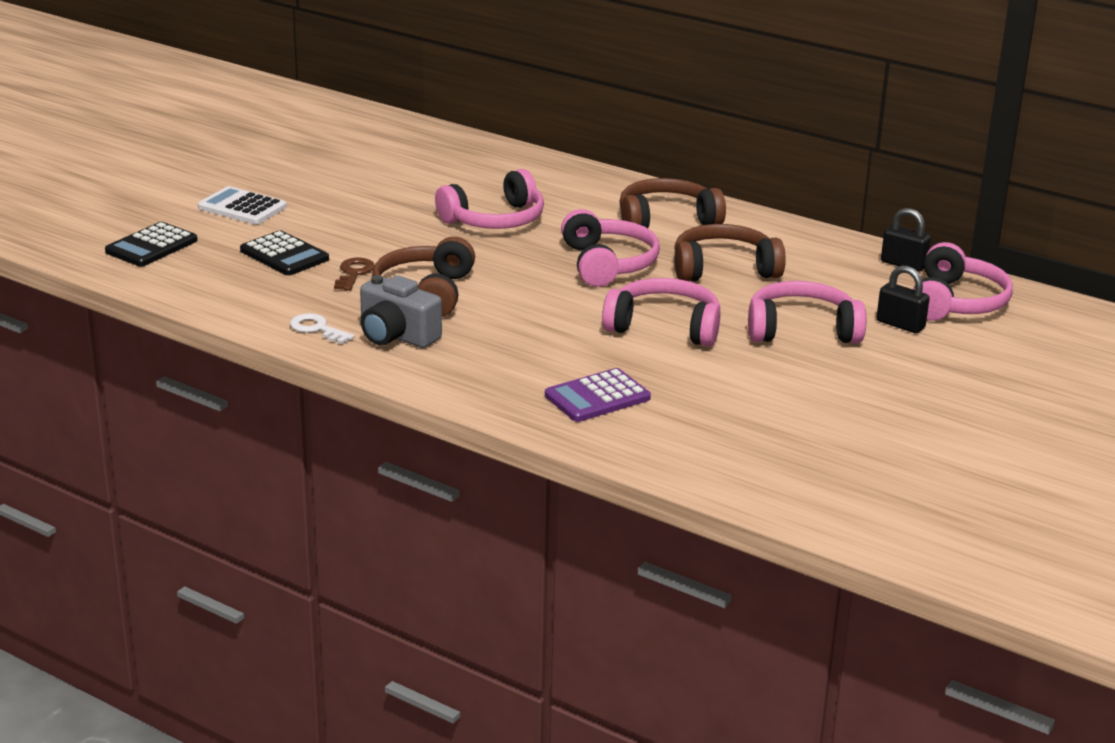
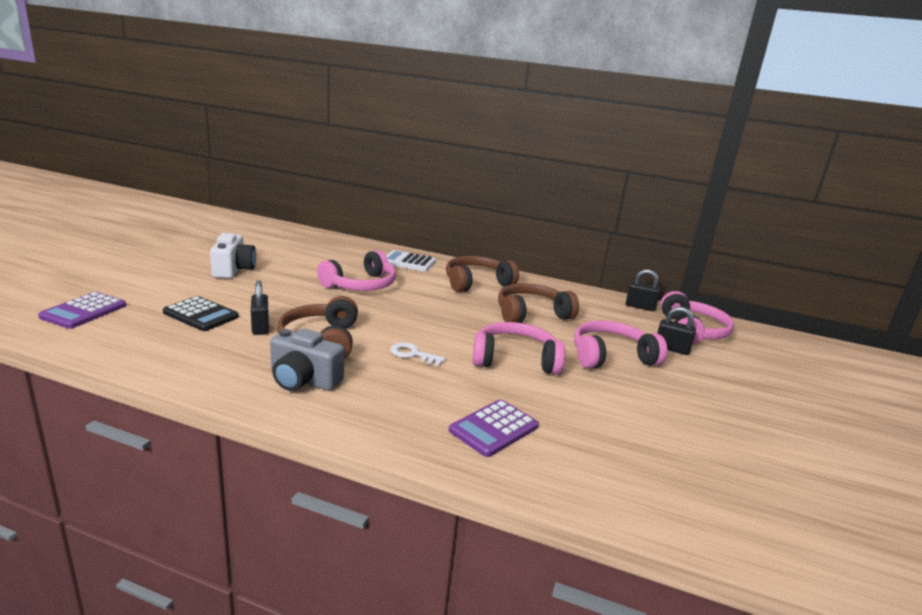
camera: 15 degrees left, 5 degrees down
(151, 246) = (84, 311): black calculator -> purple calculator
(242, 207) = (167, 280): white calculator -> white calculator (408, 262)
(317, 329) = (231, 378): white key -> white key (413, 354)
(326, 193) = (233, 269): none -> white camera
(354, 273) = (260, 327): brown key -> black padlock
(607, 264) = (451, 313): pink headphones -> none

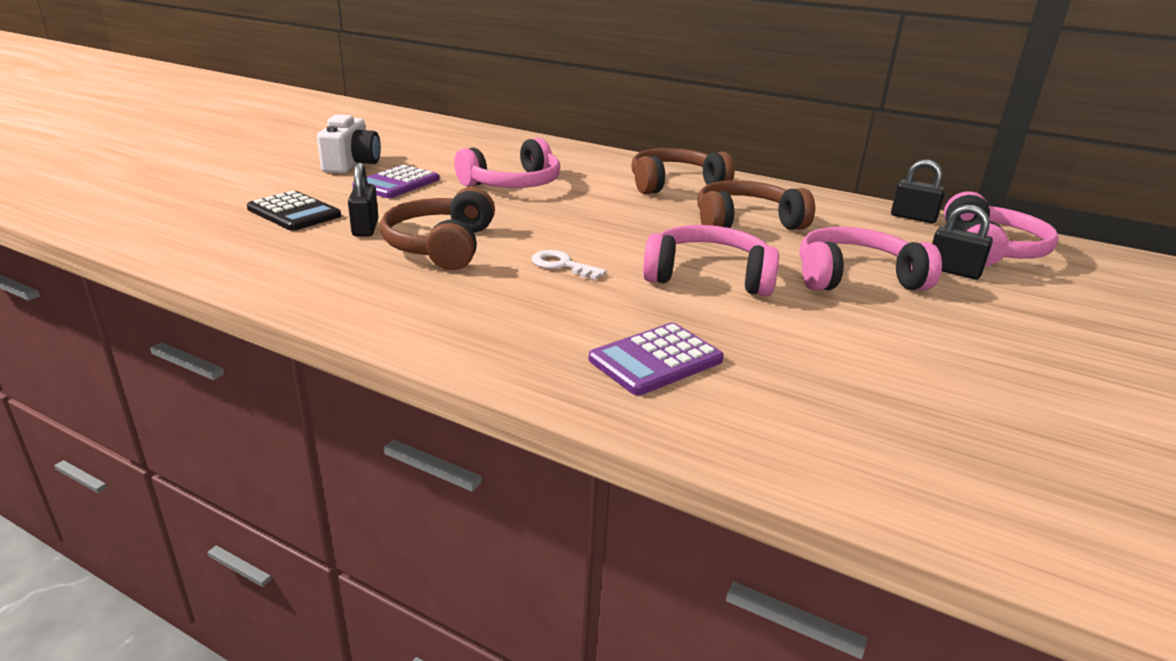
camera: 10 degrees right, 5 degrees up
(84, 311) = (152, 205): purple calculator -> purple calculator (397, 183)
(303, 380) = (403, 290): grey camera -> none
(408, 262) = (585, 159): white calculator -> none

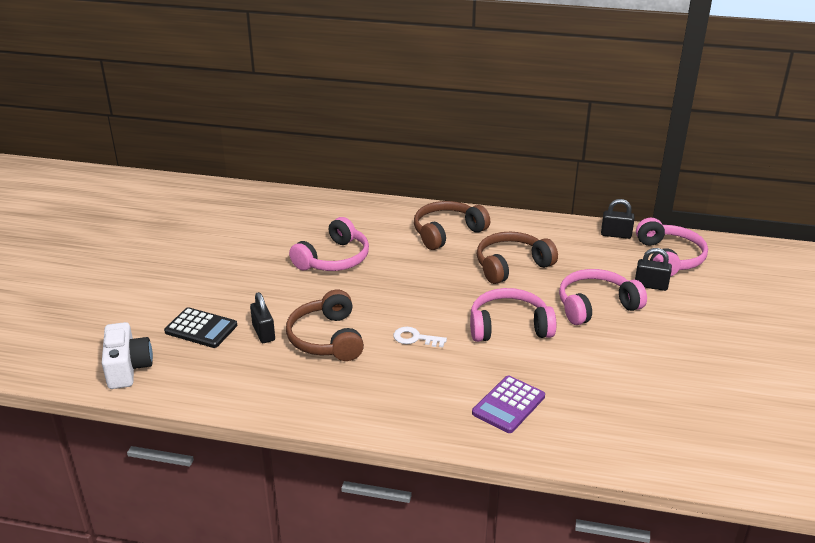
camera: 15 degrees left, 5 degrees up
(351, 164) = (198, 262): white camera -> white camera (128, 368)
(397, 183) = (249, 278): purple calculator -> none

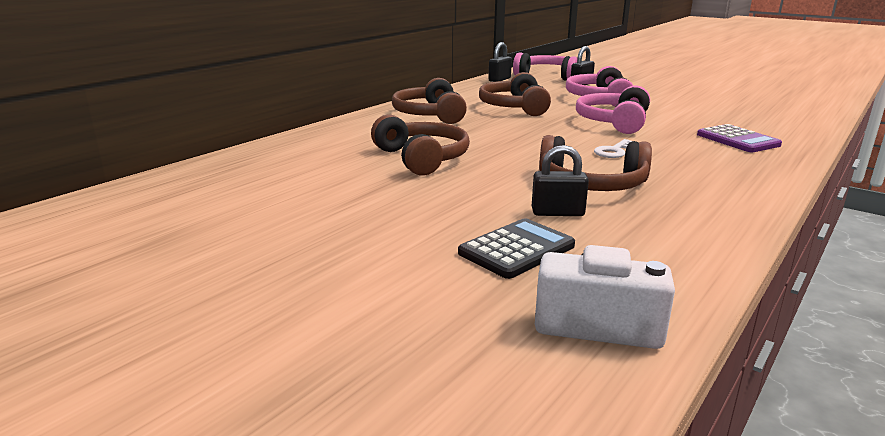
camera: 65 degrees left, 10 degrees down
(333, 259) = (421, 158): pink headphones -> brown headphones

